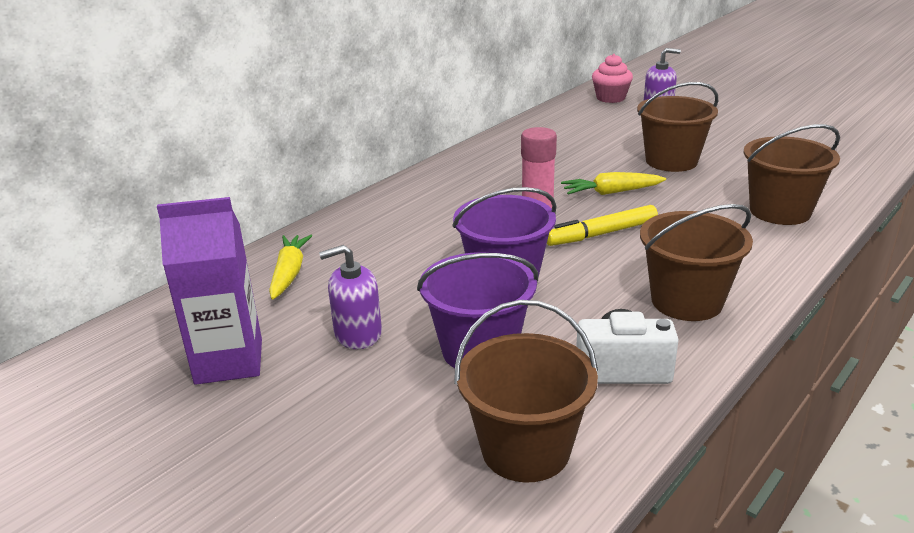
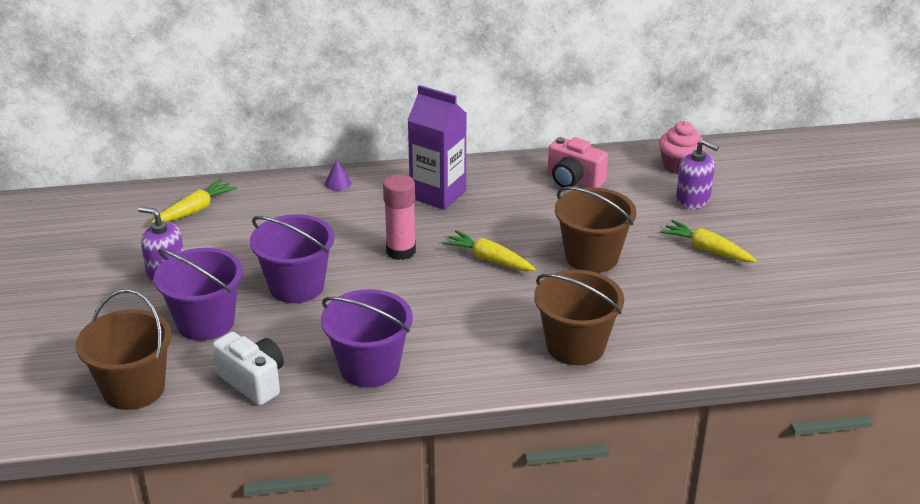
camera: 40 degrees right, 5 degrees up
(229, 361) = (88, 252): purple carton -> purple carton (438, 194)
(391, 199) = (338, 183): none -> purple cone
(565, 129) = (573, 180): none -> pink camera
(601, 234) = (415, 289): yellow marker -> none
(686, 301) = (369, 367): brown bucket -> purple bucket
(724, 129) = (707, 249): none -> yellow carrot

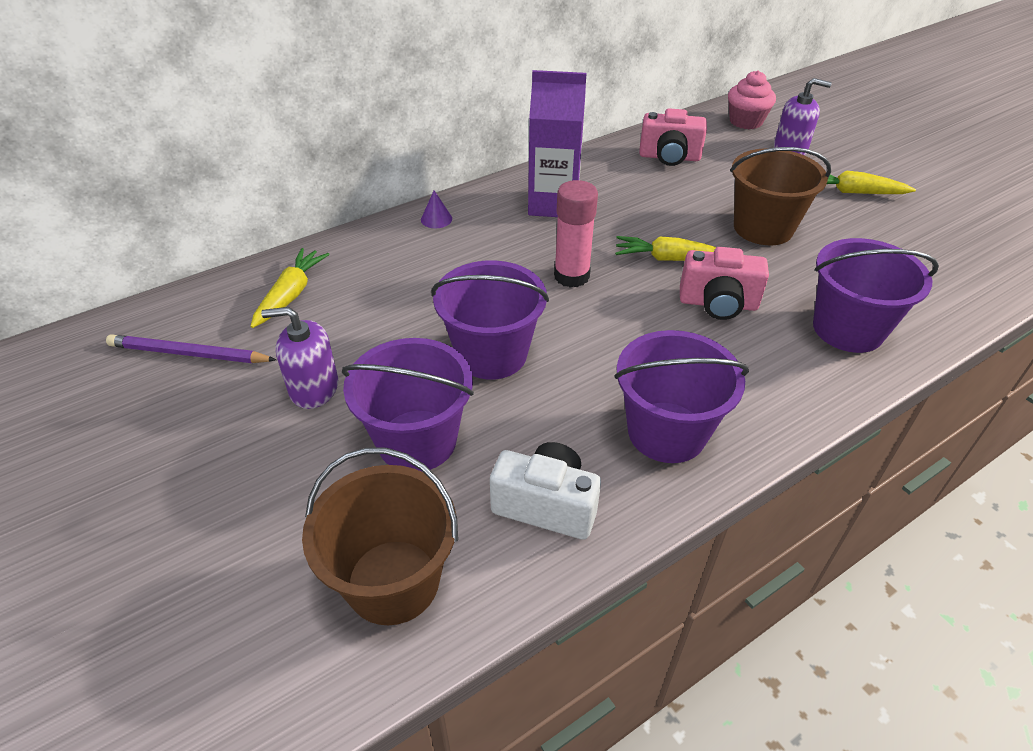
camera: 25 degrees left, 10 degrees up
(106, 230) = (189, 354): none -> purple pencil
(492, 301) = (718, 304): none -> pink camera
(575, 346) = (848, 329): brown bucket -> purple bucket

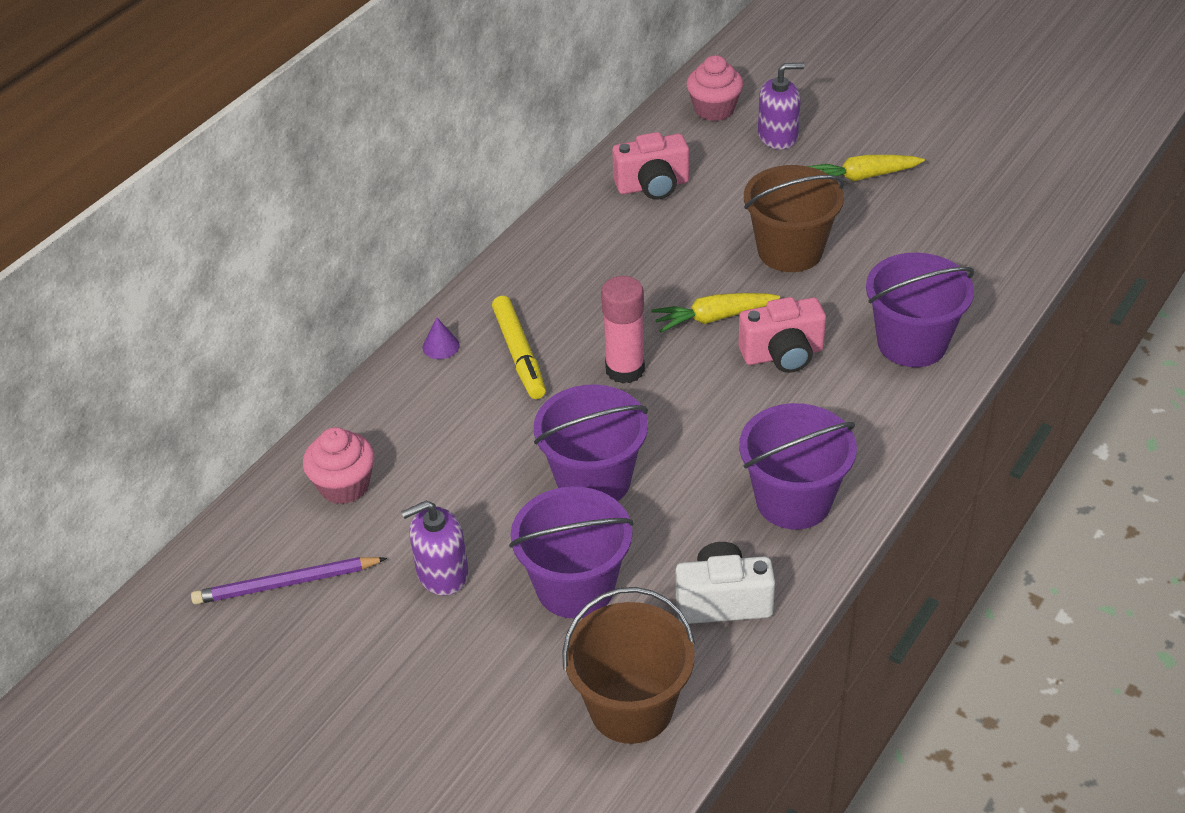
camera: 20 degrees left, 0 degrees up
(291, 294) = (344, 485): yellow carrot -> pink cupcake
(493, 241) = (519, 354): none -> yellow marker
(553, 204) = (558, 287): purple carton -> none

